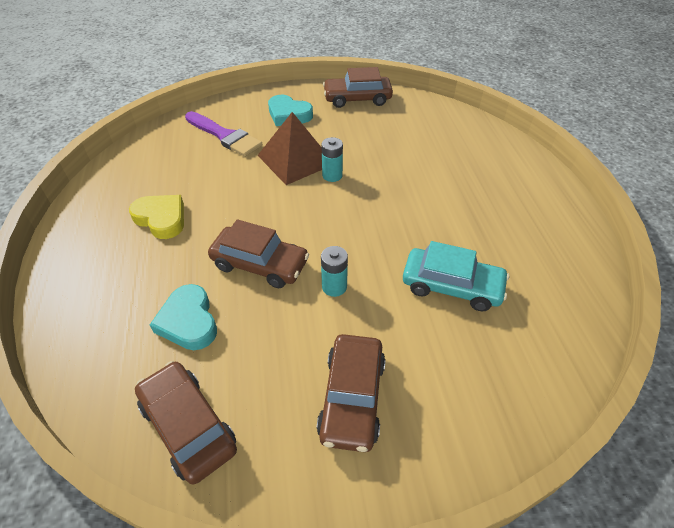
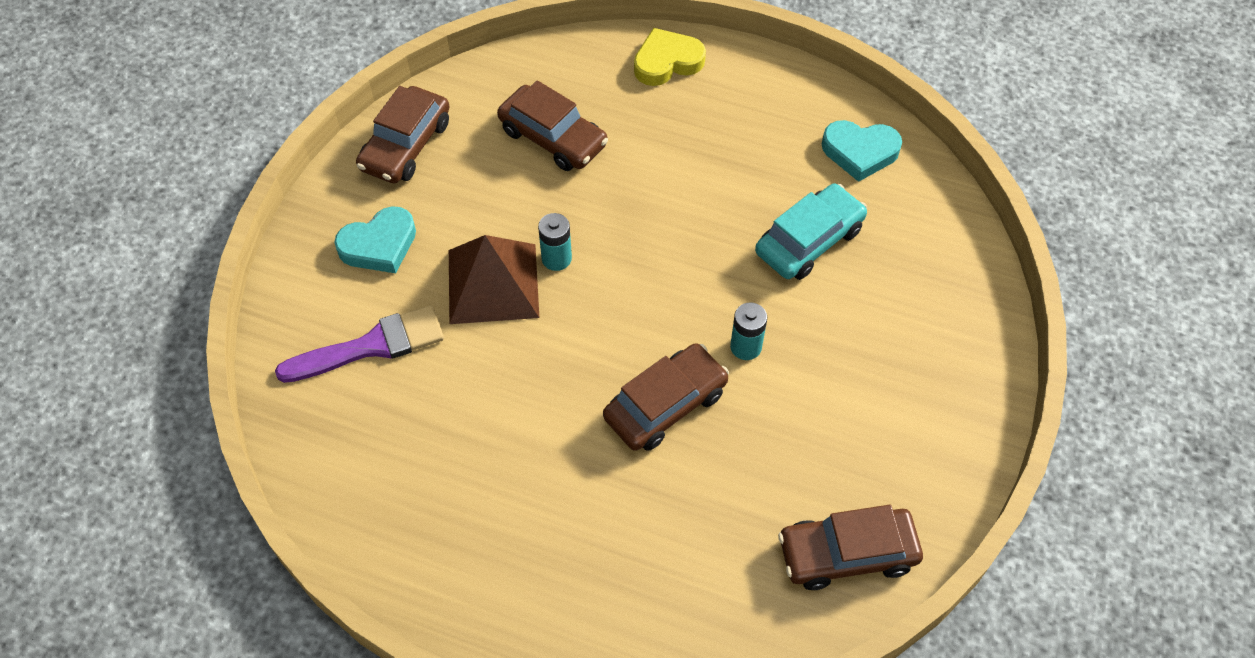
camera: 60 degrees left, 10 degrees up
(161, 219) = (508, 487): yellow heart -> yellow heart (667, 62)
(188, 321) = (710, 511): turquoise heart -> turquoise heart (860, 152)
(352, 398) = (890, 398): brown car -> brown car (553, 137)

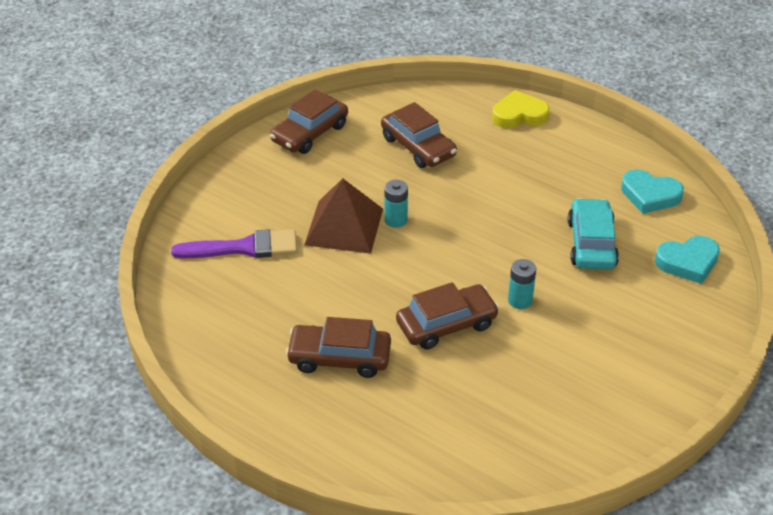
camera: 15 degrees right, 15 degrees down
(379, 245) = (270, 189): turquoise heart -> turquoise heart (688, 262)
(809, 241) = (591, 243): turquoise car -> turquoise car turned 60 degrees counterclockwise
(847, 554) = (555, 446): brown car -> brown car (339, 358)

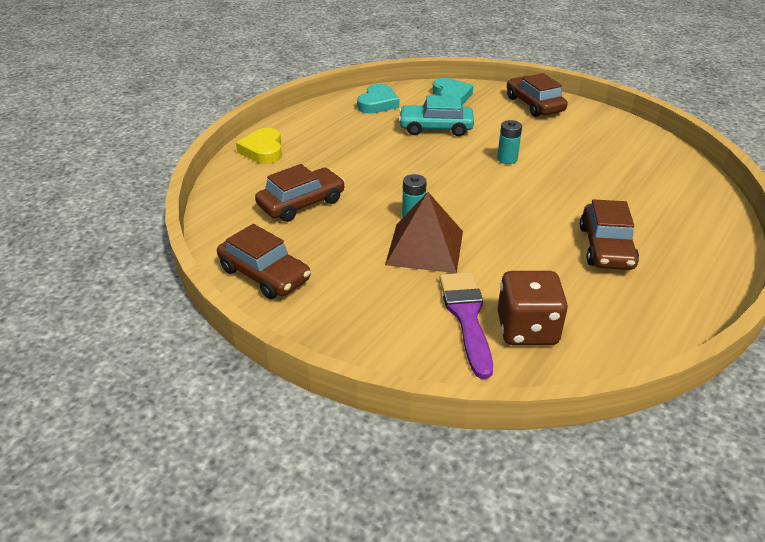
camera: 90 degrees left, 5 degrees down
(223, 283) = (527, 329): none -> brown dice
(446, 324) = (545, 192): brown car -> brown car (534, 104)

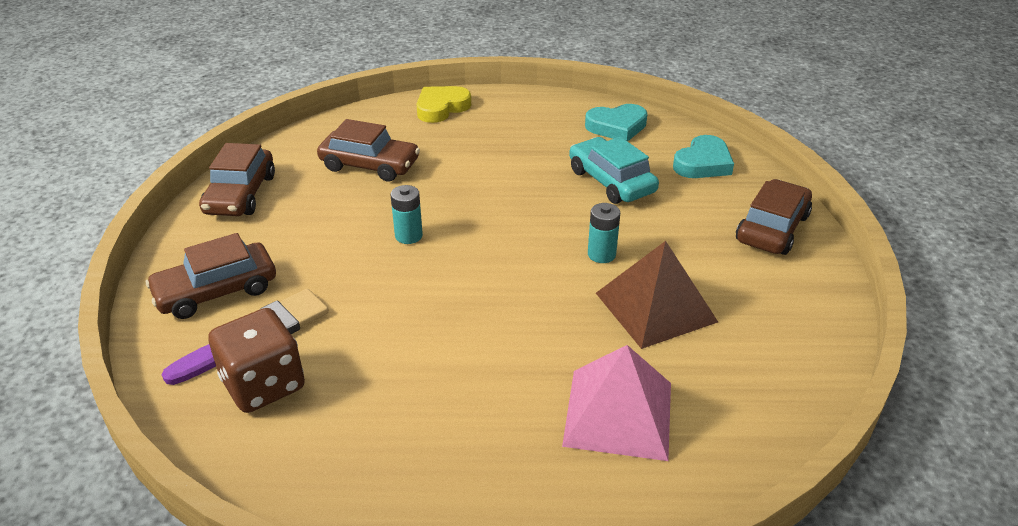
camera: 55 degrees right, 0 degrees up
(425, 247) = (358, 264): brown pyramid -> brown pyramid (655, 307)
(606, 247) = (478, 398): brown car -> brown car (216, 291)
(651, 207) = (618, 413): none -> pink pyramid

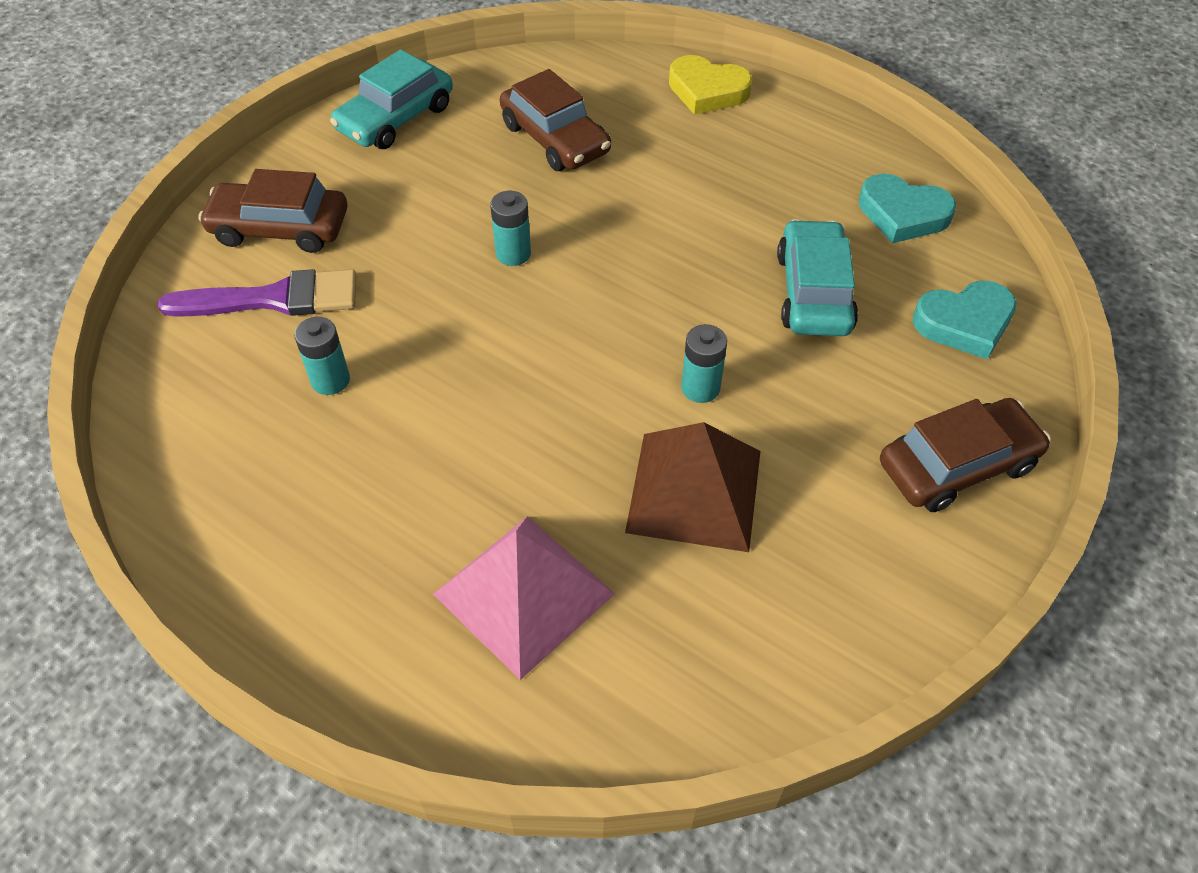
camera: 35 degrees right, 15 degrees up
(241, 194) = (395, 118): brown car -> turquoise car
(263, 384) = (234, 358): brown dice -> none
(355, 362) = (330, 380): none -> turquoise battery
(441, 108) = (707, 91): yellow heart -> yellow heart turned 150 degrees counterclockwise

